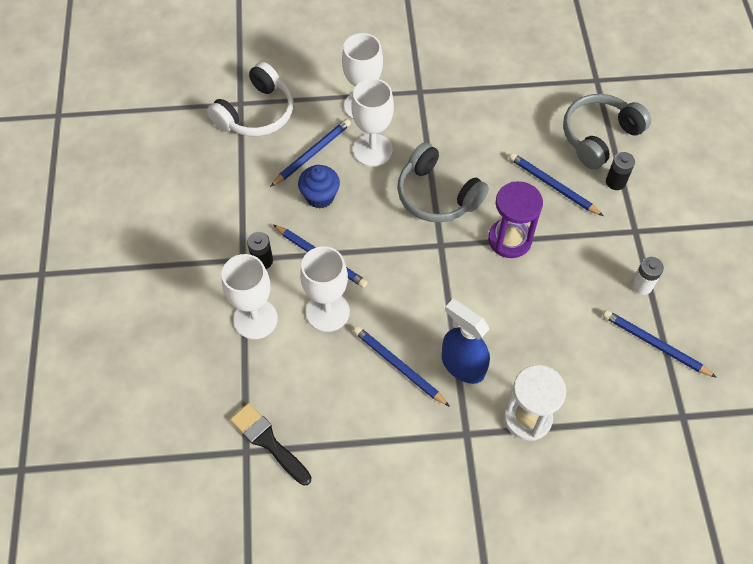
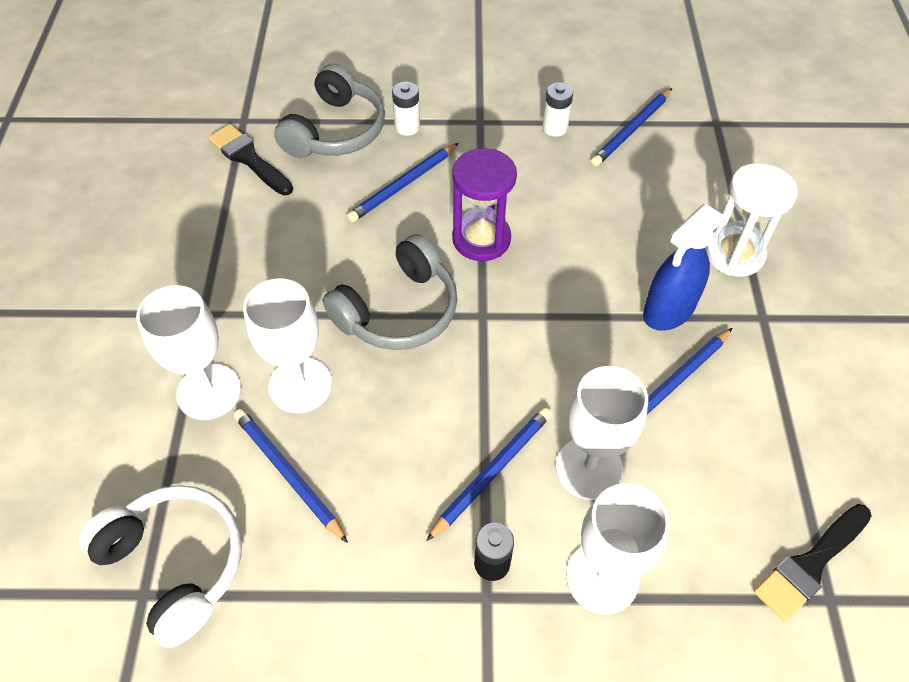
camera: 85 degrees left, 5 degrees down
(320, 197) = (377, 467): blue cupcake -> none
(558, 90) = (249, 159): none -> black brush
(599, 136) = (335, 131): grey headphones -> grey headphones turned 120 degrees counterclockwise
(615, 182) = (407, 127): black battery -> white battery

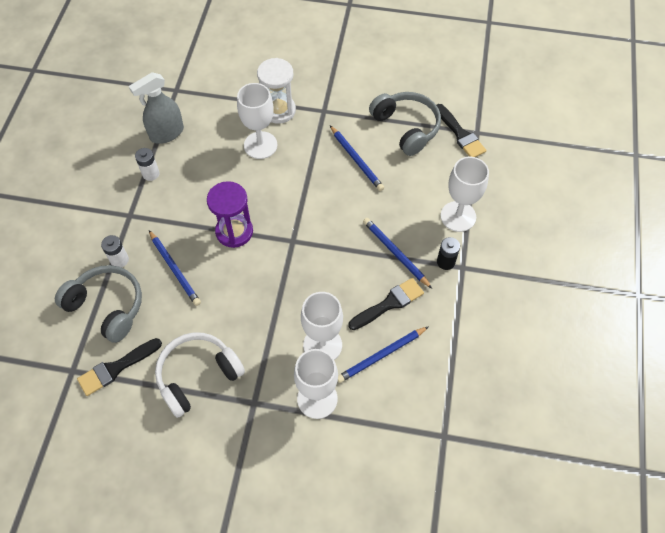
camera: 80 degrees left, 5 degrees up
(175, 564) = (429, 418): white headphones -> white headphones (198, 376)
(388, 474) = (389, 304): none -> black brush
(398, 310) = (279, 285): grey headphones -> grey headphones (406, 127)
(589, 468) = (400, 209): white goblet -> white goblet (260, 145)
(631, 129) = (166, 133): blue pencil -> grey spray bottle
(668, 310) = (310, 150): blue spray bottle -> none

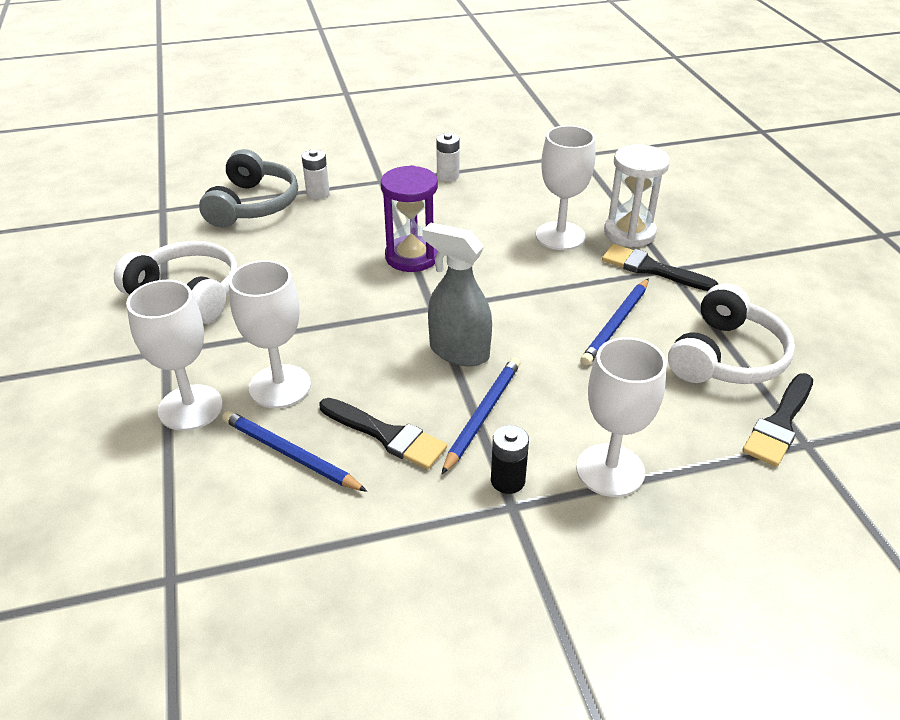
camera: 65 degrees right, 20 degrees down
(116, 368) = (176, 235): black brush -> black brush (652, 269)
(166, 133) = (512, 168): grey spray bottle -> grey spray bottle (458, 352)
(174, 269) = (328, 231): blue pencil -> none
(406, 127) = (726, 356): grey headphones -> white headphones

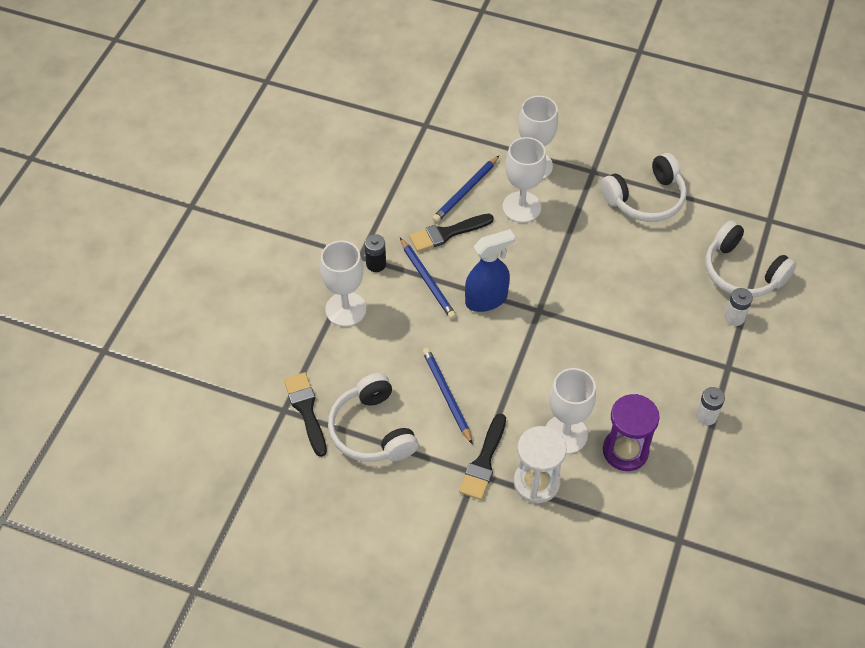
camera: 125 degrees right, 15 degrees up
(252, 205) = (742, 272): grey headphones -> white headphones
(290, 454) = (466, 191): blue pencil -> blue pencil turned 150 degrees clockwise
(411, 257) = (604, 330): purple hourglass -> purple hourglass (625, 451)
(458, 352) = (486, 299): grey spray bottle -> blue spray bottle
(652, 269) = (484, 461): black brush -> black brush turned 135 degrees clockwise

